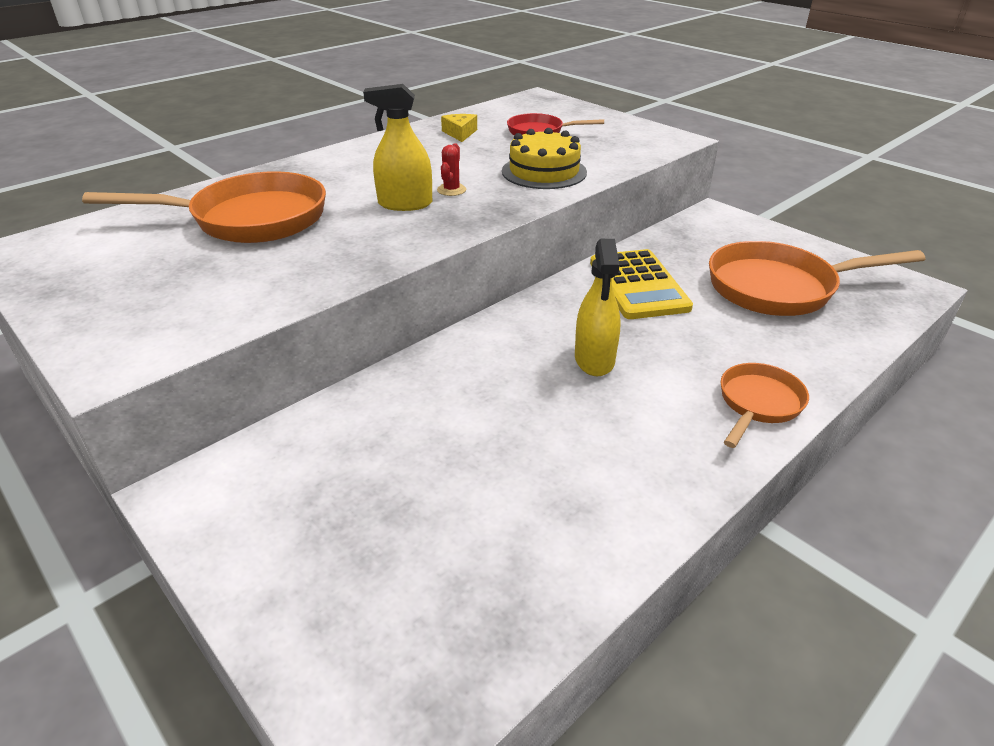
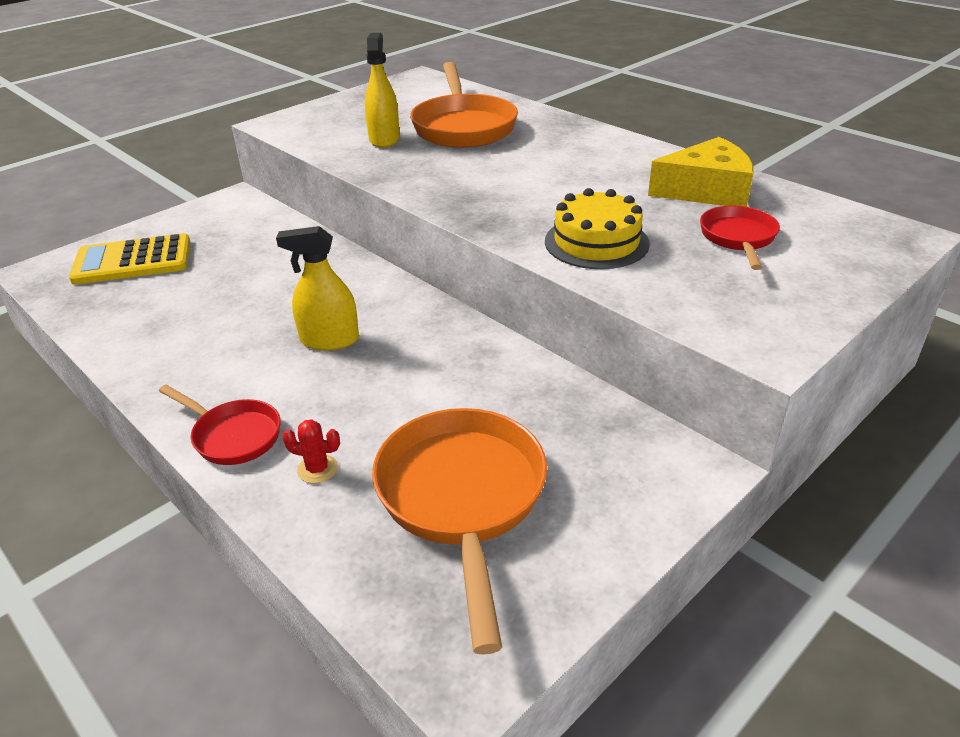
camera: 90 degrees right, 0 degrees up
(405, 204) = (497, 178): yellow spray bottle -> yellow spray bottle (384, 139)
(451, 190) = (533, 195): red cactus -> red cactus (317, 469)
(460, 133) = (706, 190): yellow cheese -> yellow cheese, size x1.99
(638, 285) = (468, 375): yellow calculator -> yellow calculator (133, 261)
(758, 404) = (233, 436): orange pan -> red pan

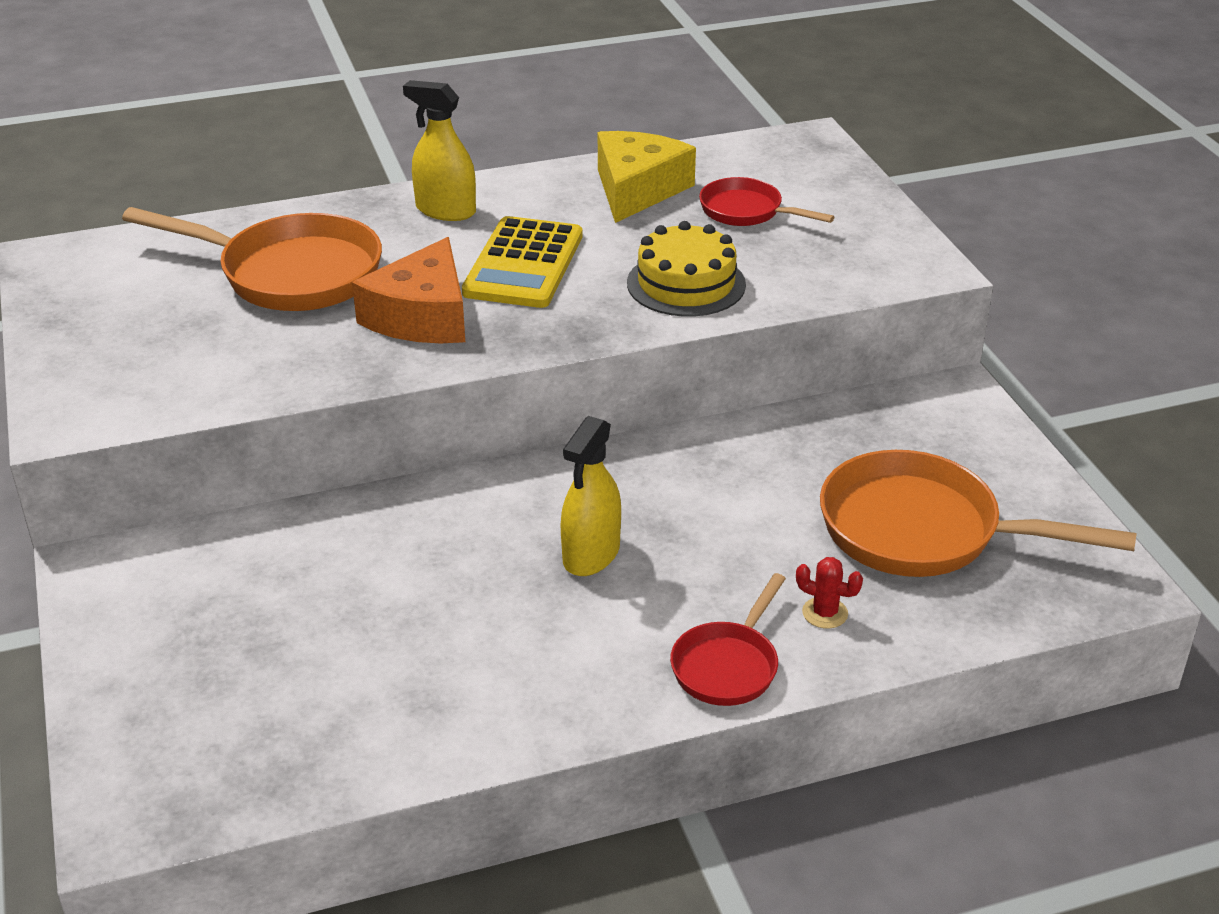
camera: 65 degrees left, 0 degrees up
(133, 261) = (201, 706): yellow calculator -> yellow calculator (523, 264)
(233, 436) = (728, 665): red pan -> red pan turned 150 degrees clockwise
(317, 469) = (825, 613): red cactus -> red cactus turned 75 degrees clockwise
(384, 139) = (256, 341): yellow spray bottle -> yellow spray bottle (445, 210)
(455, 171) = (422, 316): none -> orange cheese

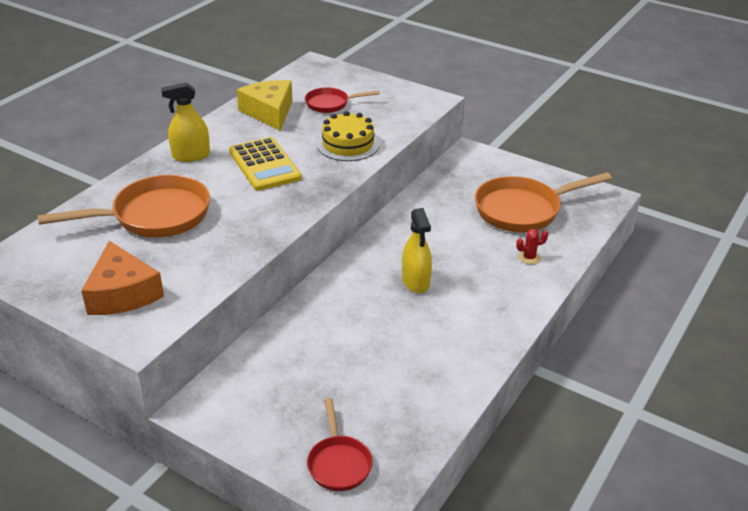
camera: 40 degrees left, 0 degrees up
(422, 316) = (250, 207): orange cheese -> orange cheese (122, 293)
(728, 665) = (521, 295): red pan -> red pan (338, 463)

